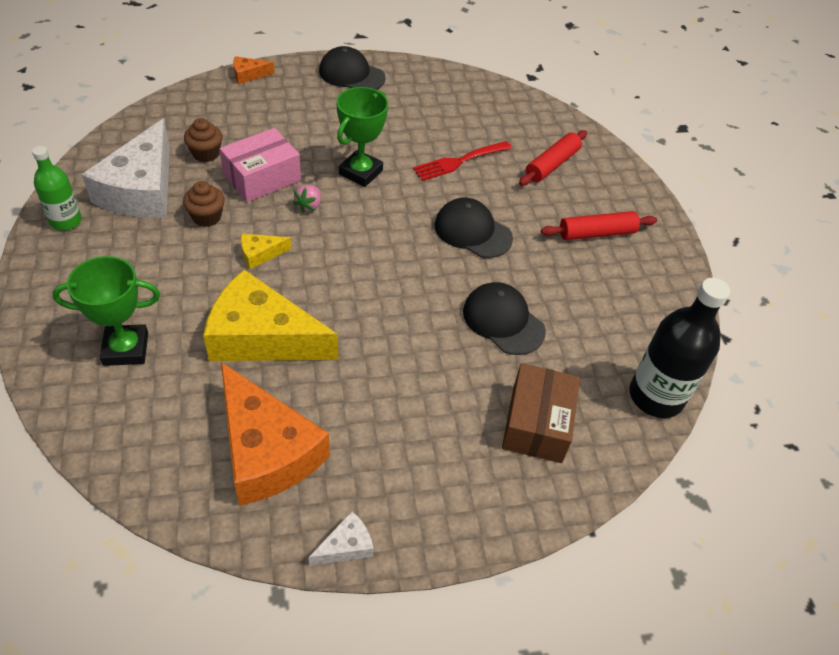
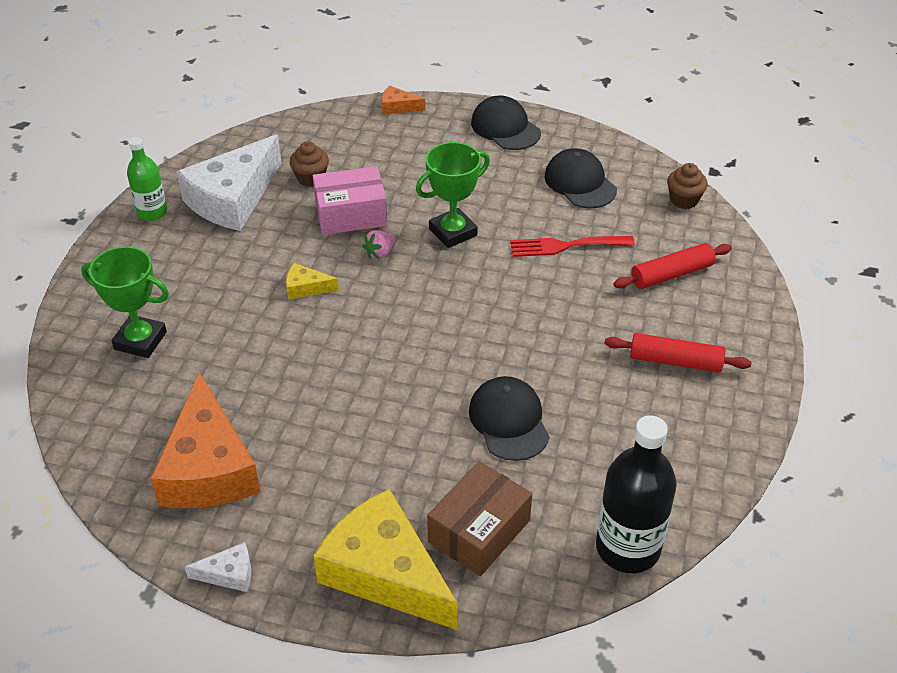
camera: 30 degrees right, 5 degrees down
(206, 217) = (277, 240): brown cupcake -> brown cupcake (684, 200)
(262, 337) = (263, 365): yellow cheese -> yellow cheese (385, 572)
(472, 231) = (534, 322): black cap -> black cap (580, 183)

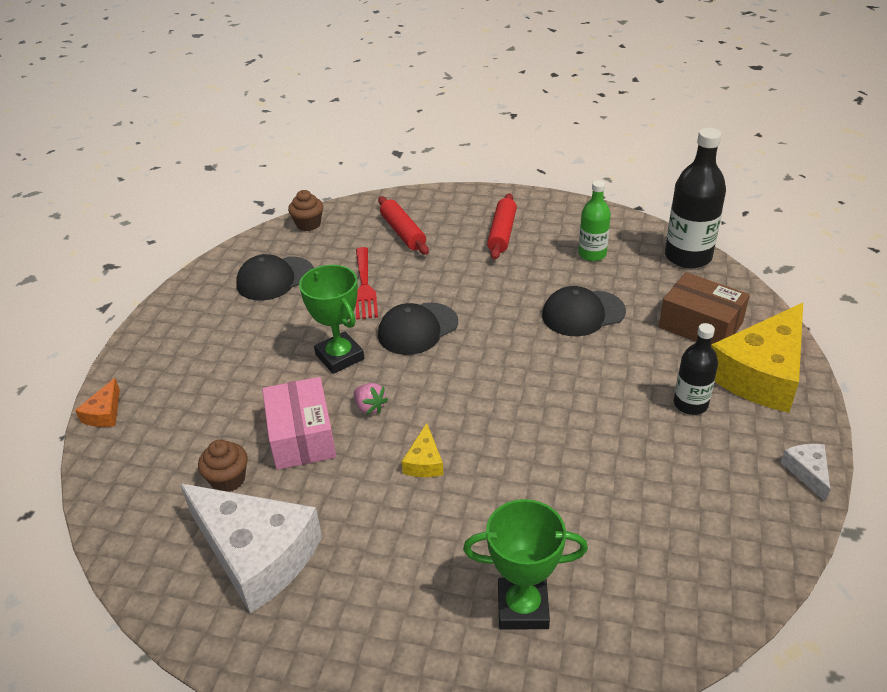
camera: 90 degrees left, 5 degrees down
(140, 340) = (523, 607): green trophy -> green trophy turned 75 degrees clockwise
(152, 212) = (272, 646): green bottle -> green bottle (592, 254)
(208, 467) = (693, 507): orange cheese -> none
(345, 493) = (690, 404): none -> black bottle
(505, 128) = (172, 327): black cap -> black cap (417, 329)

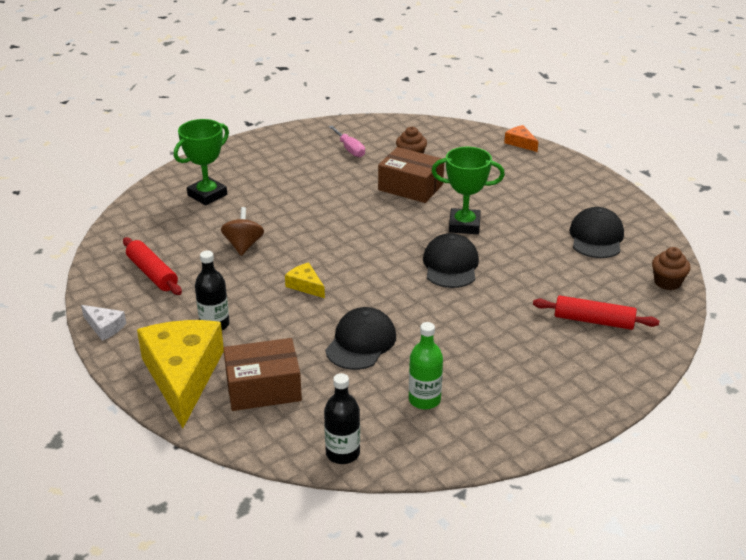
camera: 130 degrees right, 5 degrees down
(256, 554) = (349, 149): white cheese -> pink screwdriver
(302, 436) = (410, 187): pink box -> brown box
(365, 286) = (534, 268): red fork -> none
(370, 407) = (401, 215): pink strawberry -> none
(424, 461) = (331, 212): yellow cheese -> yellow cheese (305, 285)
(502, 233) = (524, 371): red rolling pin -> red rolling pin (152, 273)
(568, 482) = (243, 245): none -> brown spinning top
(688, 256) = (342, 453): black bottle -> black bottle, size x0.60

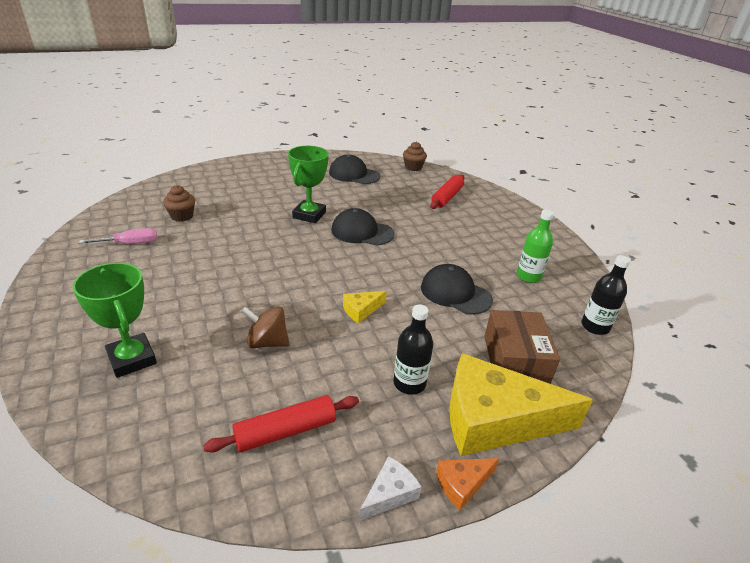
camera: 80 degrees left, 0 degrees up
(410, 187) = (232, 226): brown box -> none
(520, 143) = (206, 169): orange cheese -> orange cheese (462, 484)

